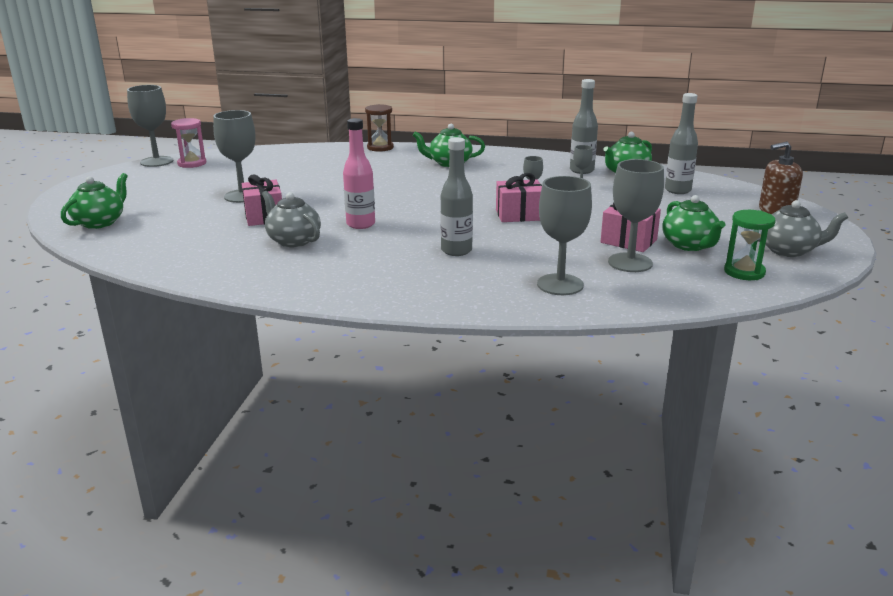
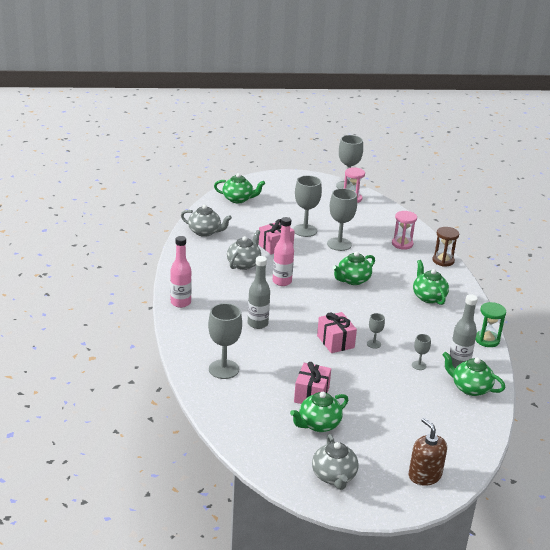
camera: 70 degrees right, 5 degrees up
(170, 255) = (205, 232): none -> grey teapot
(328, 157) = (402, 244): none -> pink hourglass
(366, 295) = (180, 303): none -> pink bottle
(388, 189) = (352, 280): none -> green teapot
(630, 263) = (272, 397): grey goblet -> grey goblet (339, 244)
(677, 190) = (442, 418): grey bottle -> none
(744, 272) = (280, 450): green hourglass -> green hourglass (487, 340)

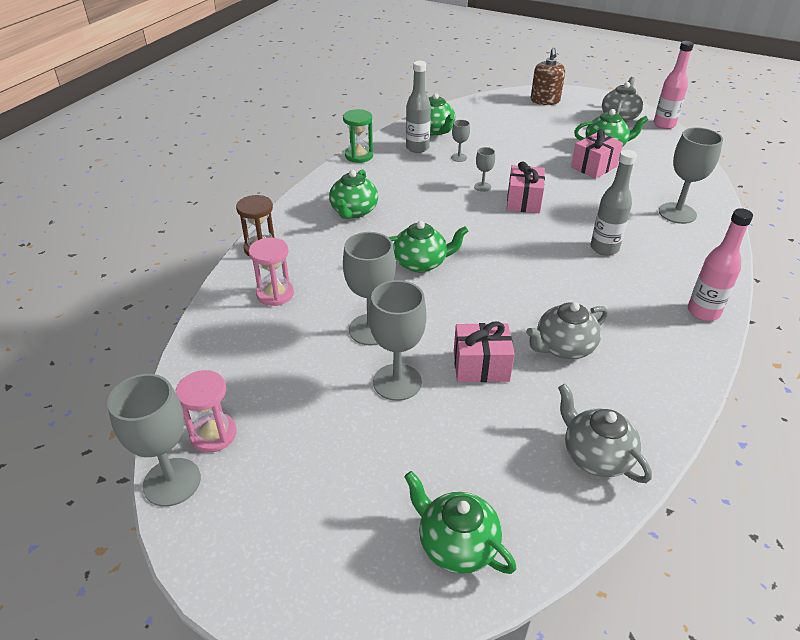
camera: 145 degrees left, 10 degrees up
(282, 281) = (525, 295): pink bottle -> pink bottle (664, 125)

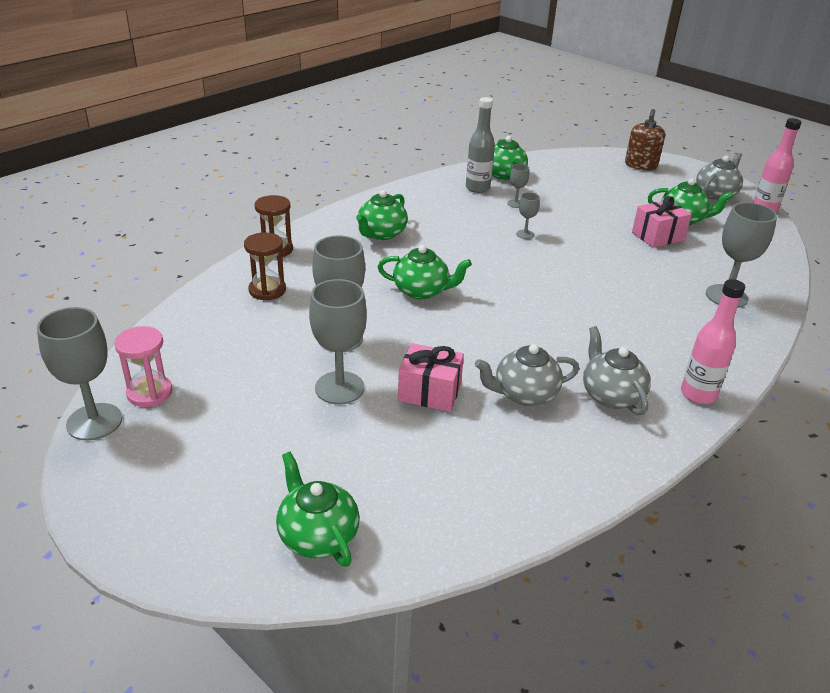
camera: 15 degrees right, 5 degrees down
(275, 294) = (267, 290): pink hourglass -> brown hourglass
(359, 156) = (414, 186): green hourglass -> none
(523, 201) = (561, 255): pink gift -> none
(595, 456) = (500, 496): grey teapot -> grey teapot (611, 395)
(604, 248) = (623, 314): grey bottle -> none

